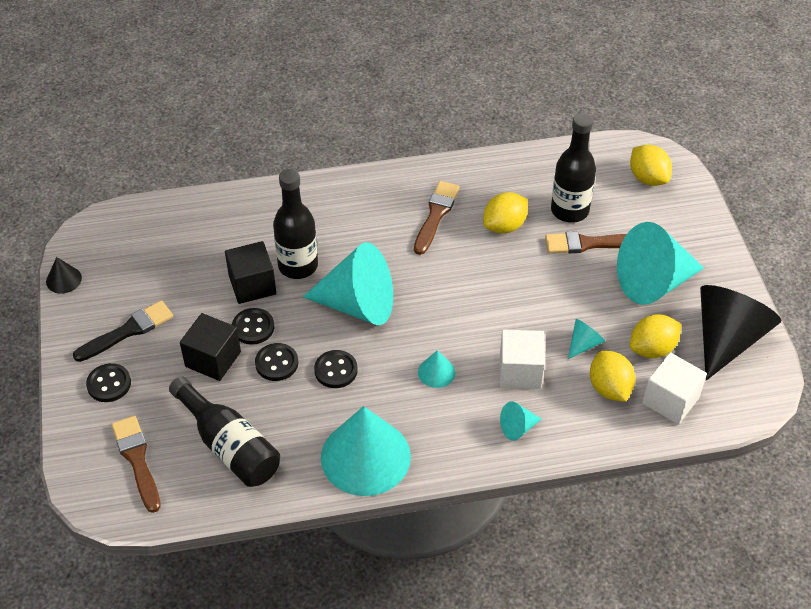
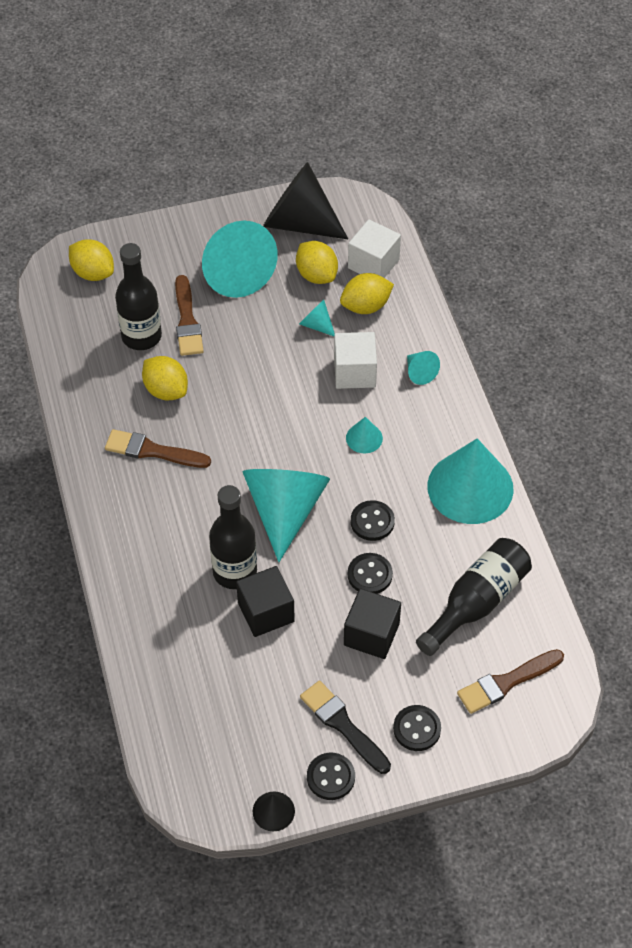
camera: 95 degrees left, 5 degrees up
(253, 327) = (325, 603): black button -> black button (330, 777)
(648, 178) = (93, 273): yellow lemon -> yellow lemon turned 75 degrees clockwise

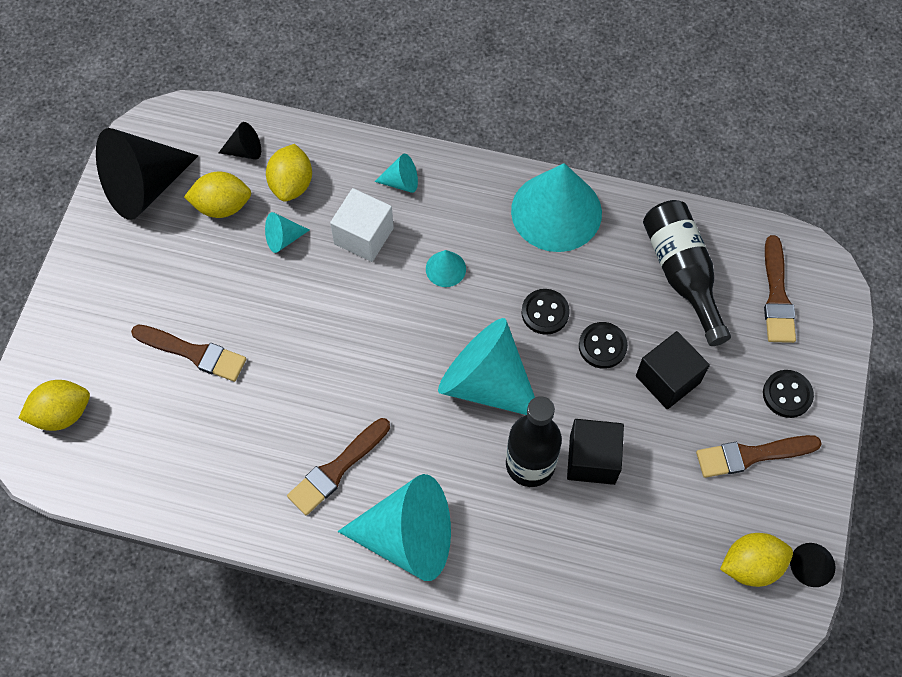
camera: 60 degrees left, 10 degrees up
(141, 336) = (183, 407): black bottle -> none
(166, 390) = (269, 418): yellow lemon -> yellow lemon (751, 565)
(235, 272) = (164, 276): turquoise cone -> turquoise cone (408, 537)
(330, 777) = (801, 495): black button -> none
(343, 725) = (752, 455): black brush -> brown brush
(373, 264) = (245, 150): white cube -> black cone

